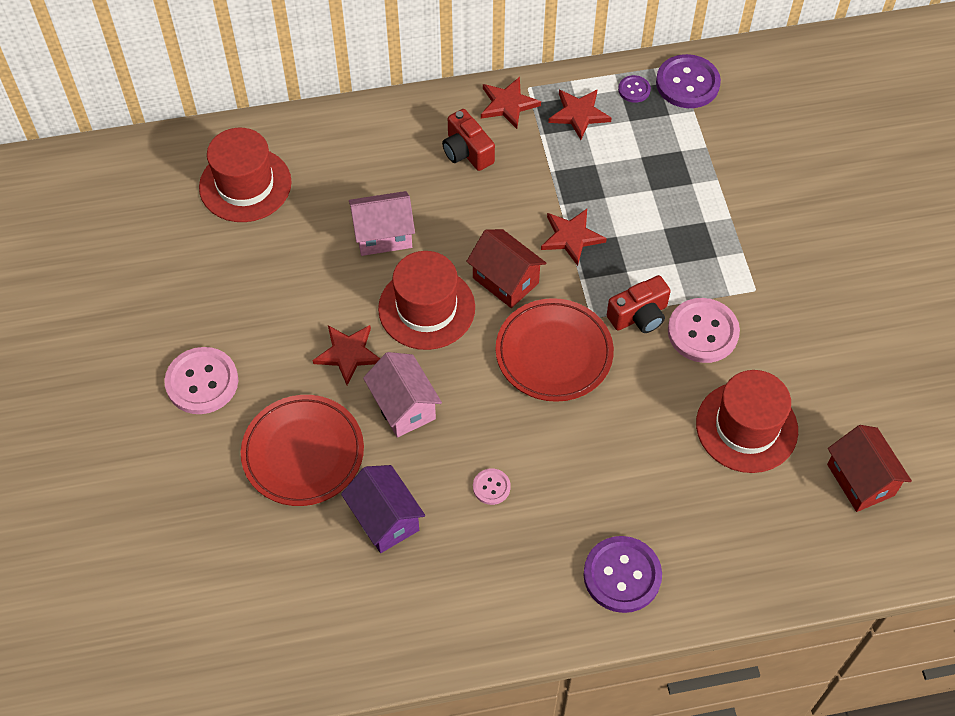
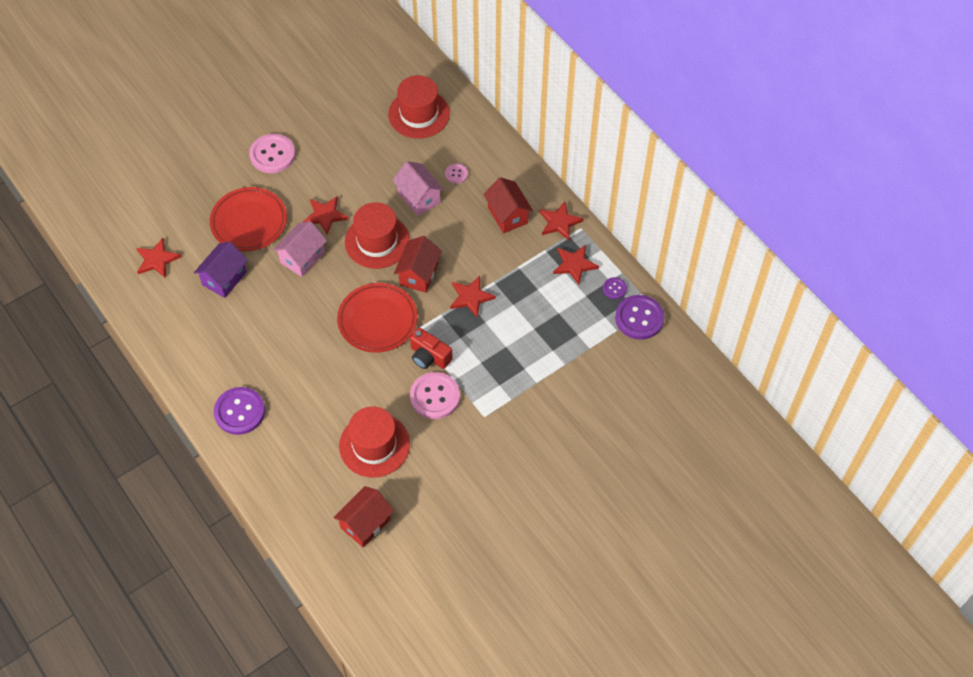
camera: 65 degrees right, 0 degrees up
(300, 601) = (157, 260): none -> red star
(467, 152) = (507, 215): red camera -> red house
(491, 487) = (268, 323): pink button -> pink button (456, 174)

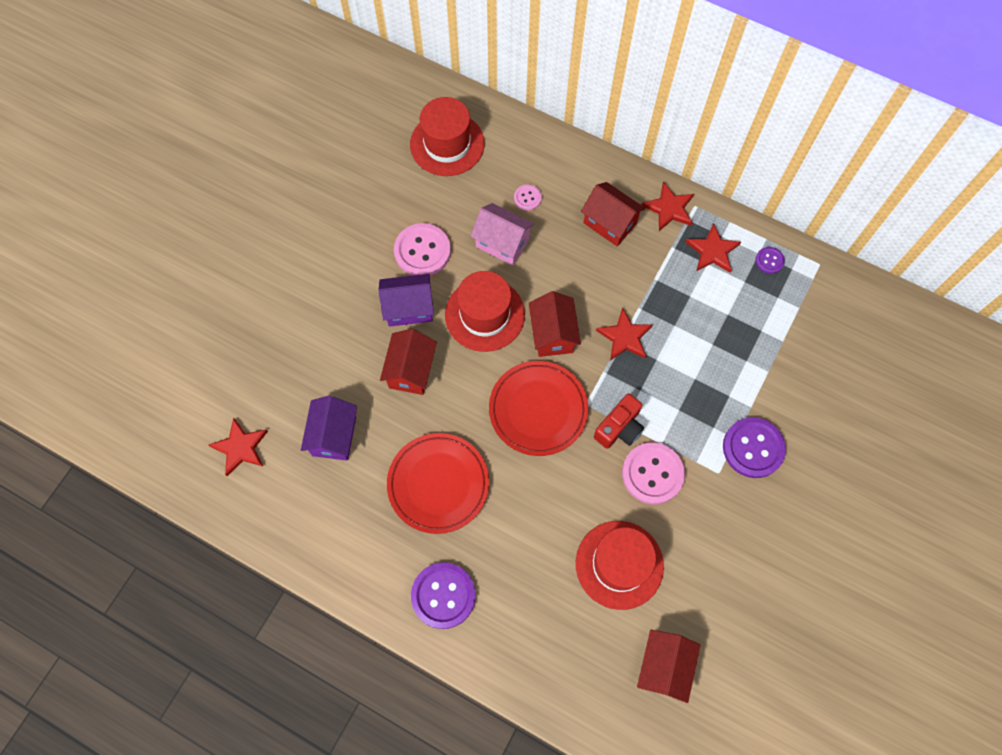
camera: 25 degrees left, 10 degrees up
(249, 222) = (325, 353): red plate -> red plate (438, 484)
(272, 155) = (307, 259): pink button -> pink button (422, 251)
(302, 257) = (411, 371): pink house -> red house
(325, 215) = (409, 308): red star -> purple house
(429, 356) = (619, 428): red camera -> red camera turned 60 degrees counterclockwise
(639, 318) = (814, 283): purple button -> purple button (753, 448)

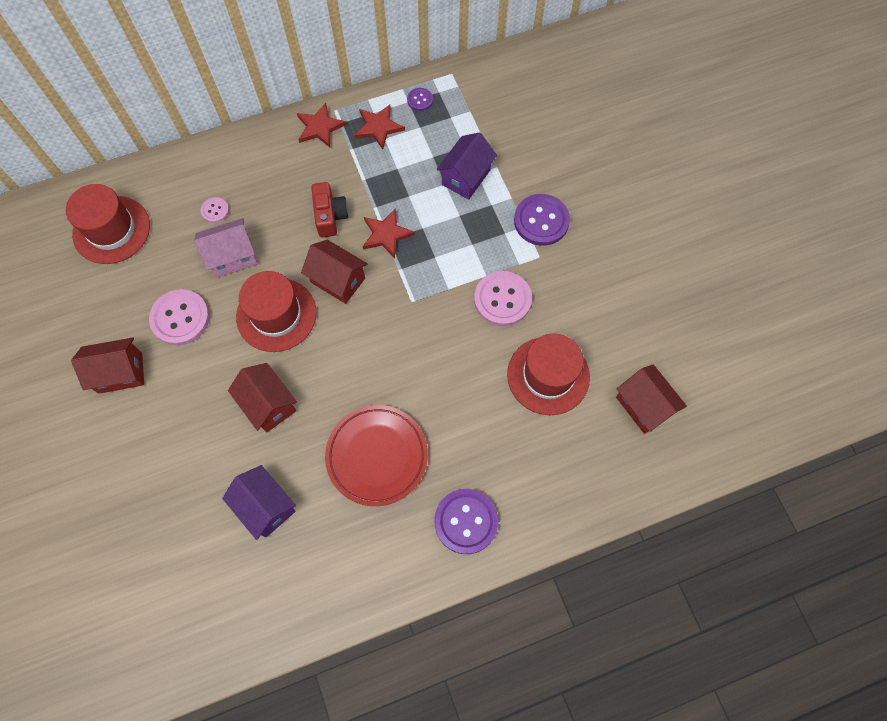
camera: 50 degrees left, 0 degrees up
(240, 448) = (204, 592): red star -> none
(409, 308) = (216, 365): purple house -> purple house (466, 177)
(538, 410) = (385, 337): red plate -> none
(610, 223) = (292, 173): red house -> red house (120, 373)
(619, 428) = (450, 293): red camera -> red camera (330, 216)

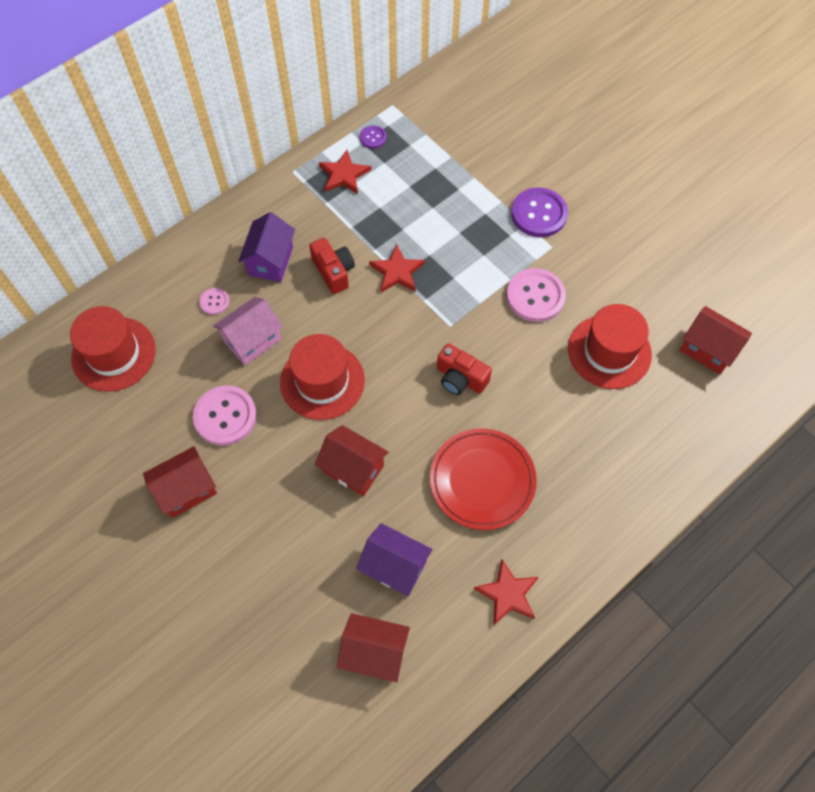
camera: 20 degrees left, 5 degrees down
(320, 127) = (285, 191): red star -> red star (508, 594)
(338, 280) = (369, 329): red house -> red house (374, 652)
(399, 354) = (460, 378): none -> red camera
(466, 177) = (449, 196): purple house -> purple house (270, 261)
(466, 521) = (594, 511): purple button -> none

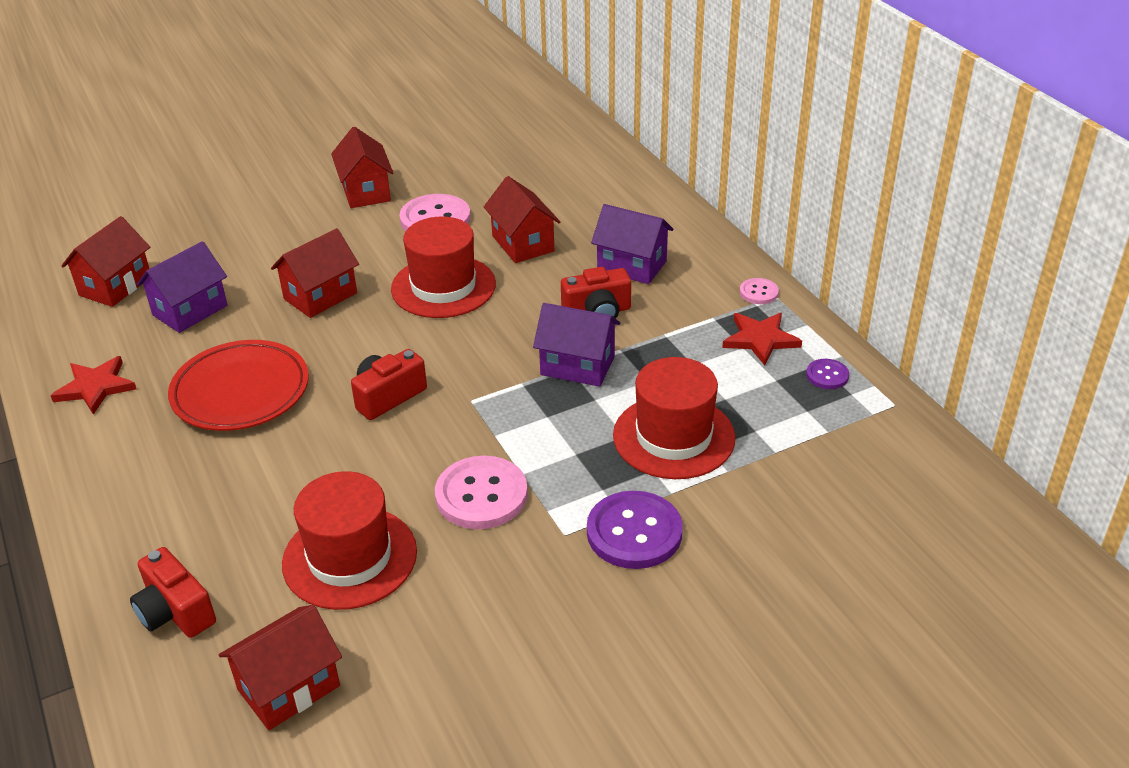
camera: 105 degrees right, 25 degrees down
(113, 354) = (546, 159): red hat -> red hat (673, 437)
(214, 302) = (587, 222): pink button -> pink button (758, 292)
(252, 340) = (523, 244): pink house -> red house
(397, 271) = (577, 366): red star -> purple house
(684, 431) = (175, 611): none -> red camera

